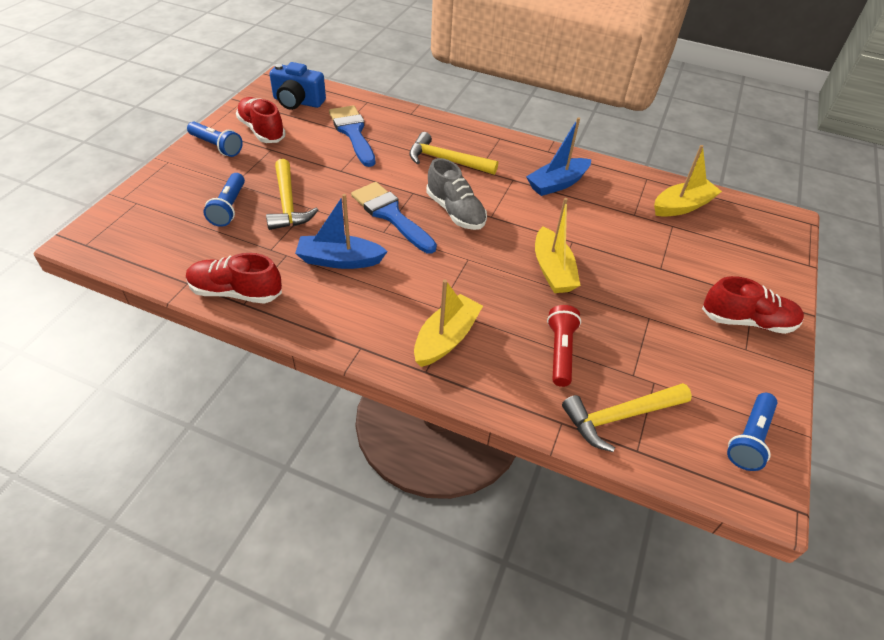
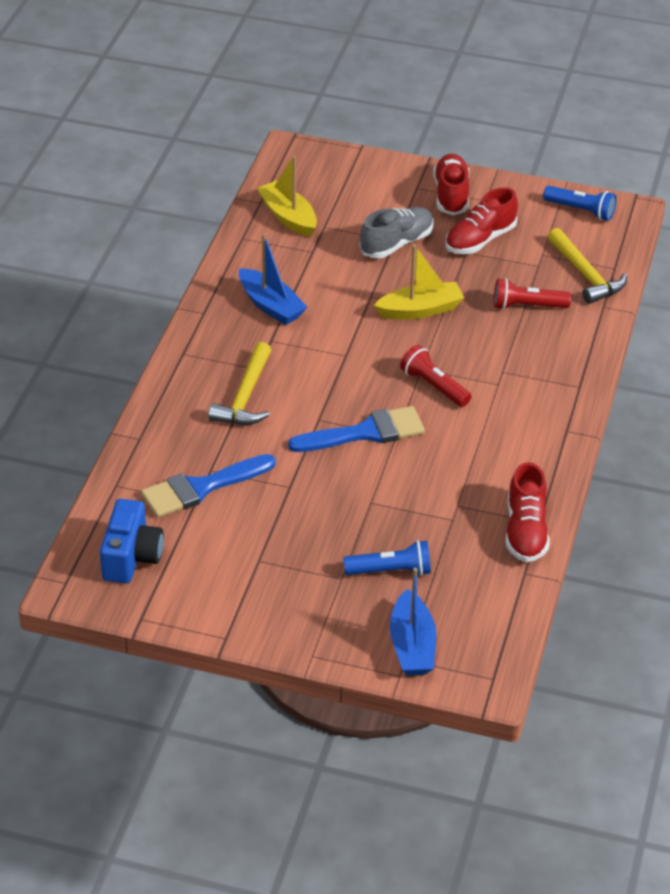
camera: 95 degrees left, 5 degrees down
(216, 146) = (265, 616): blue flashlight -> none
(262, 131) = (216, 579): red shoe -> red shoe (480, 240)
(288, 204) = (369, 521): yellow hammer -> none
(339, 260) = (453, 462): blue boat -> blue boat (412, 645)
(391, 215) = (365, 433): blue brush -> blue brush turned 150 degrees counterclockwise
(442, 263) = (434, 386): none -> red flashlight
(446, 338) = (536, 376): yellow boat -> none
(455, 212) = (345, 382): grey shoe -> grey shoe (396, 244)

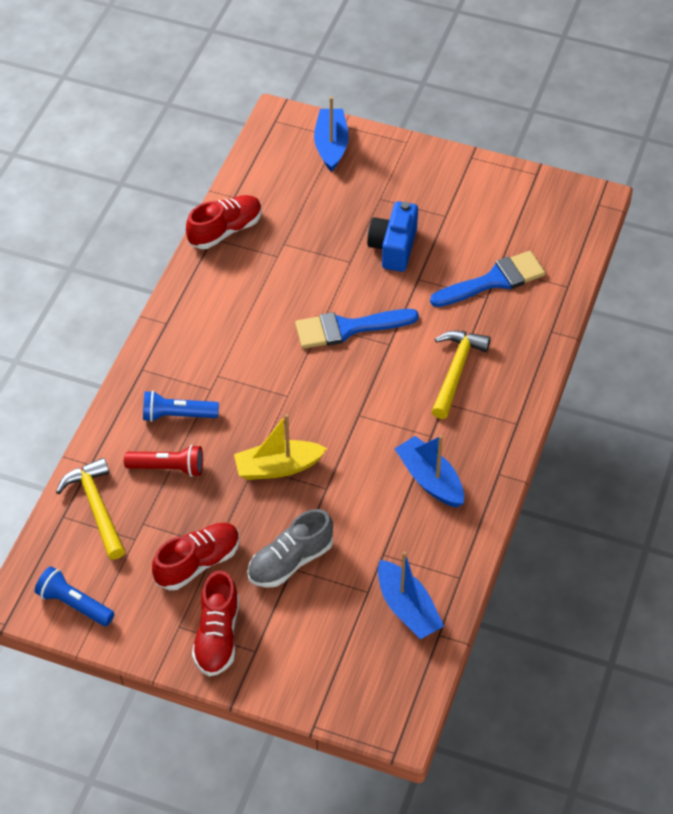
camera: 175 degrees left, 10 degrees up
(131, 557) = (548, 222): blue camera -> blue camera (393, 247)
(288, 217) = (407, 608): yellow boat -> blue boat
(391, 571) = (340, 202): blue flashlight -> blue flashlight (177, 415)
(434, 386) = (278, 375): red flashlight -> none
(525, 531) = (225, 230): red shoe -> red shoe turned 45 degrees clockwise

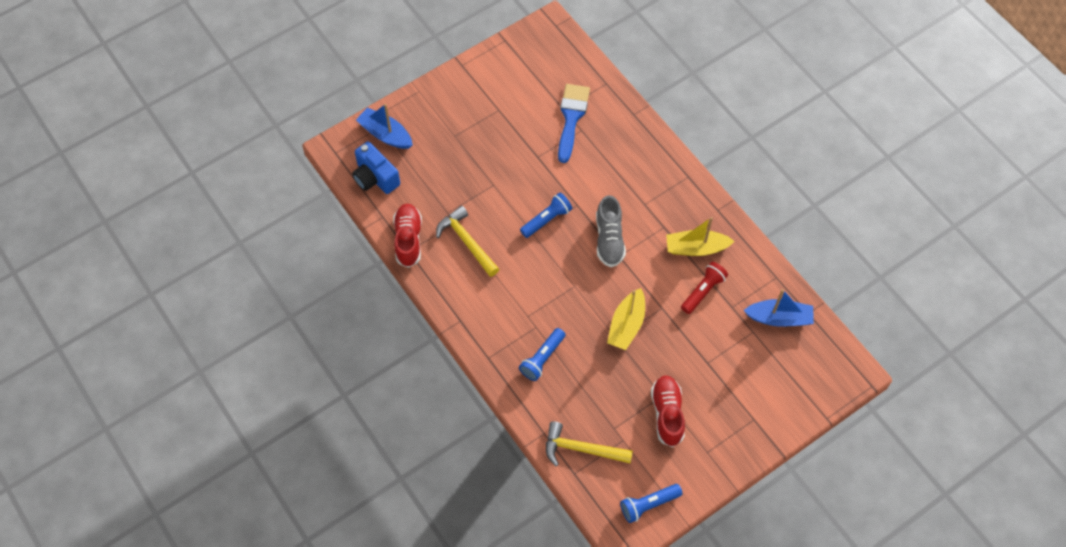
camera: 55 degrees left, 10 degrees up
(168, 468) = (580, 388): red flashlight -> red flashlight (703, 291)
(217, 636) = (729, 434): red shoe -> none
(290, 561) = (702, 361): grey shoe -> grey shoe (609, 239)
(348, 328) = (546, 220): blue brush -> blue flashlight
(393, 247) = (501, 154): blue camera -> blue camera (375, 177)
(430, 480) = (696, 248): blue boat -> yellow boat
(456, 371) = (625, 182): yellow hammer -> yellow hammer (466, 241)

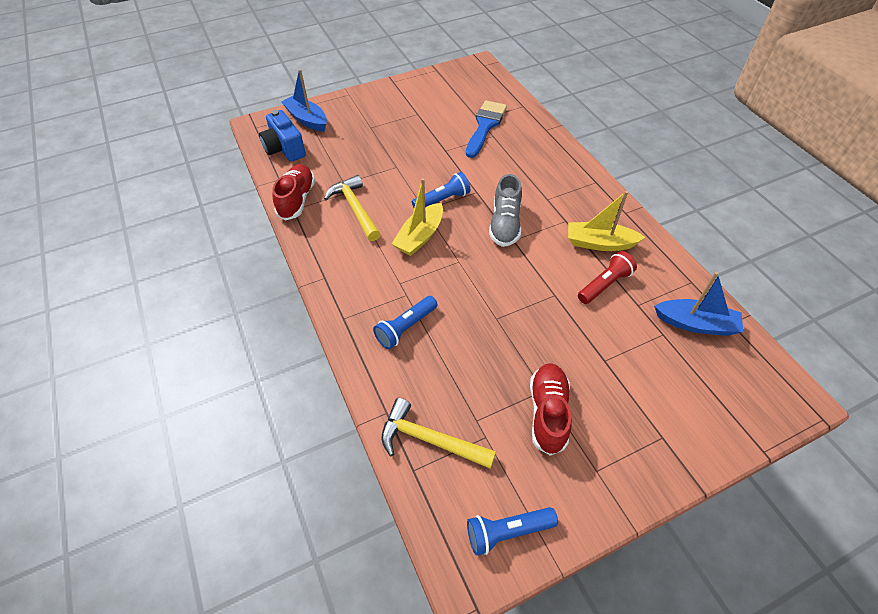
camera: 10 degrees right, 10 degrees down
(626, 325) = (511, 306): yellow boat -> yellow boat (420, 236)

